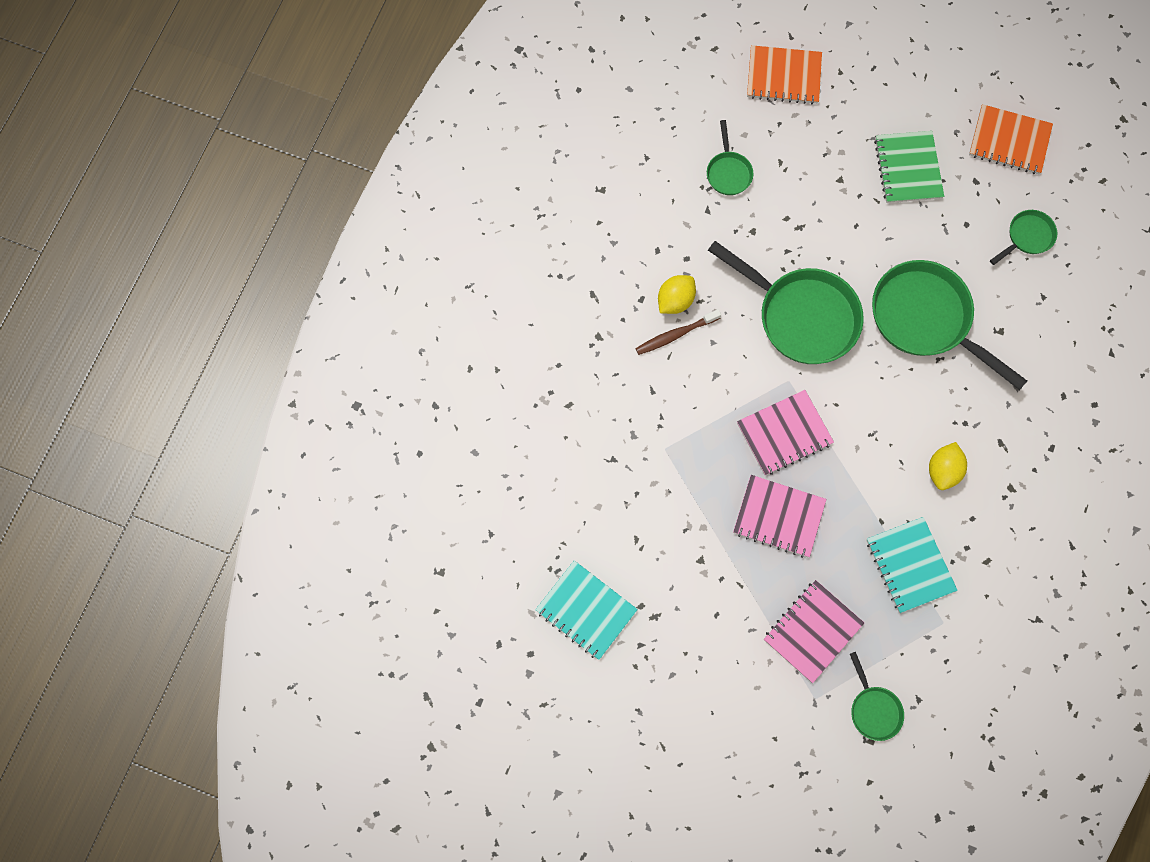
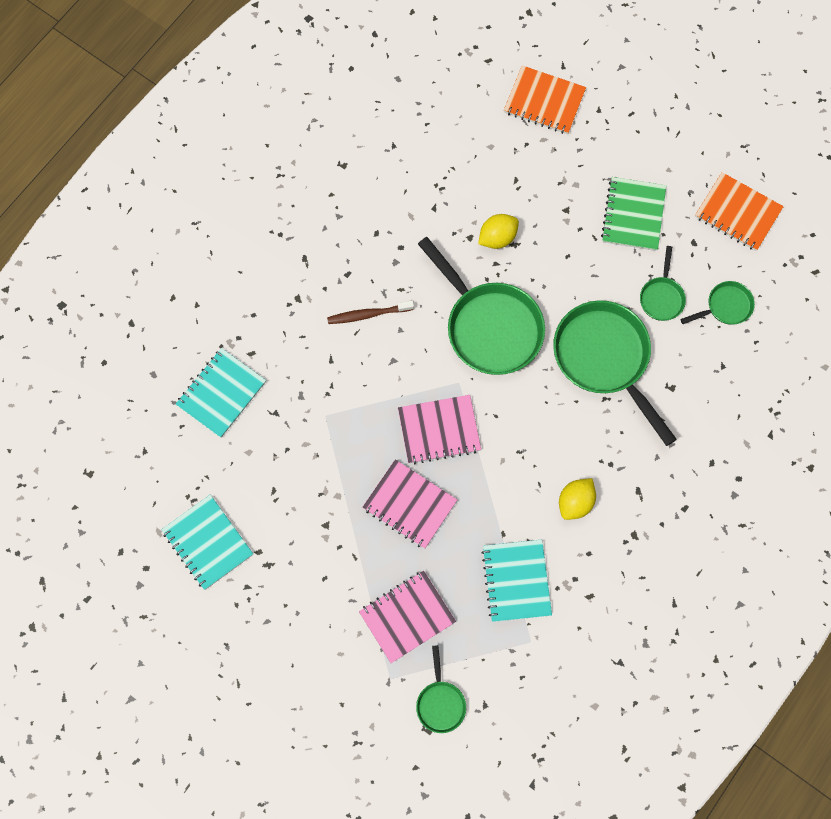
camera: 15 degrees right, 0 degrees up
(551, 454) = (221, 393): none -> turquoise notebook
(675, 301) = (378, 283): yellow lemon -> yellow lemon (497, 237)
(728, 172) = (464, 177): green pan -> green pan (661, 297)

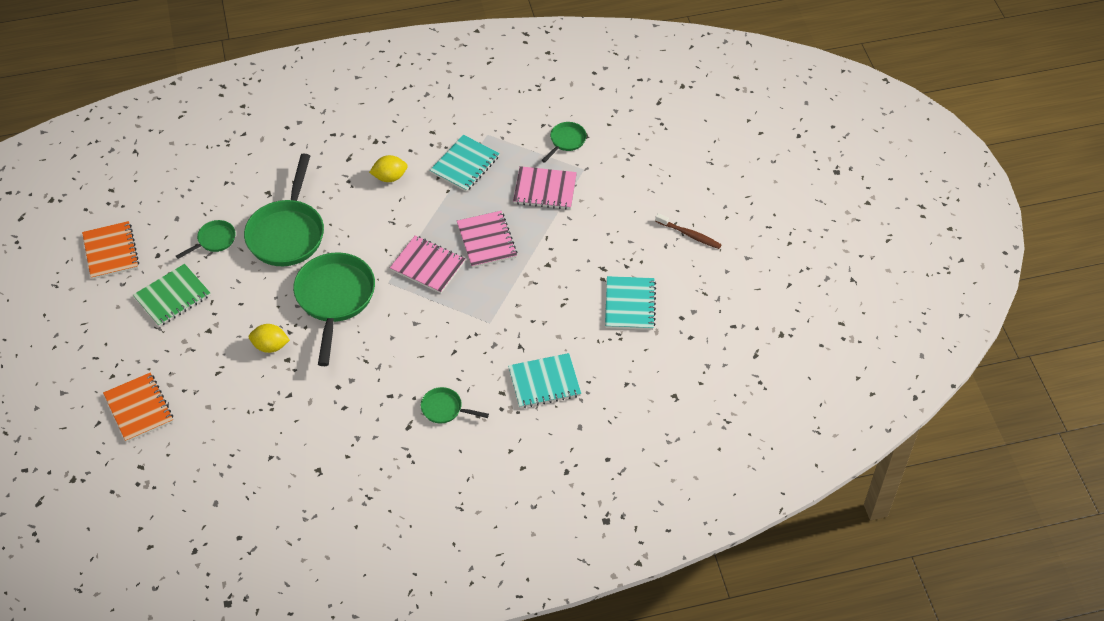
camera: 140 degrees left, 20 degrees down
(368, 314) = (402, 361): brown toothbrush -> brown toothbrush (689, 234)
(725, 306) = (185, 209): green pan -> green pan (445, 409)

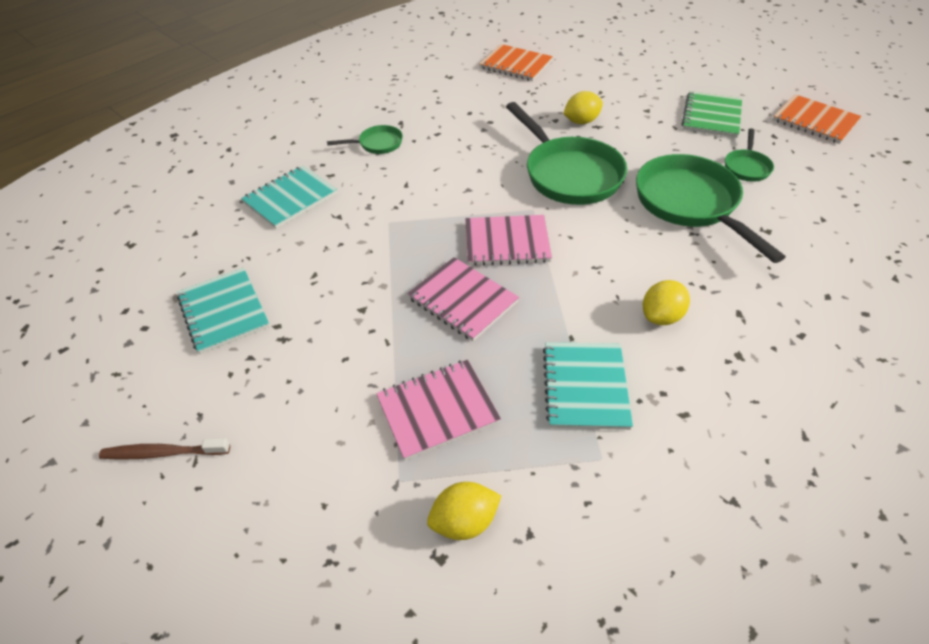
camera: 150 degrees right, 5 degrees down
(139, 408) = (627, 55): orange notebook -> orange notebook (515, 65)
(566, 141) = (464, 521): green pan -> yellow lemon

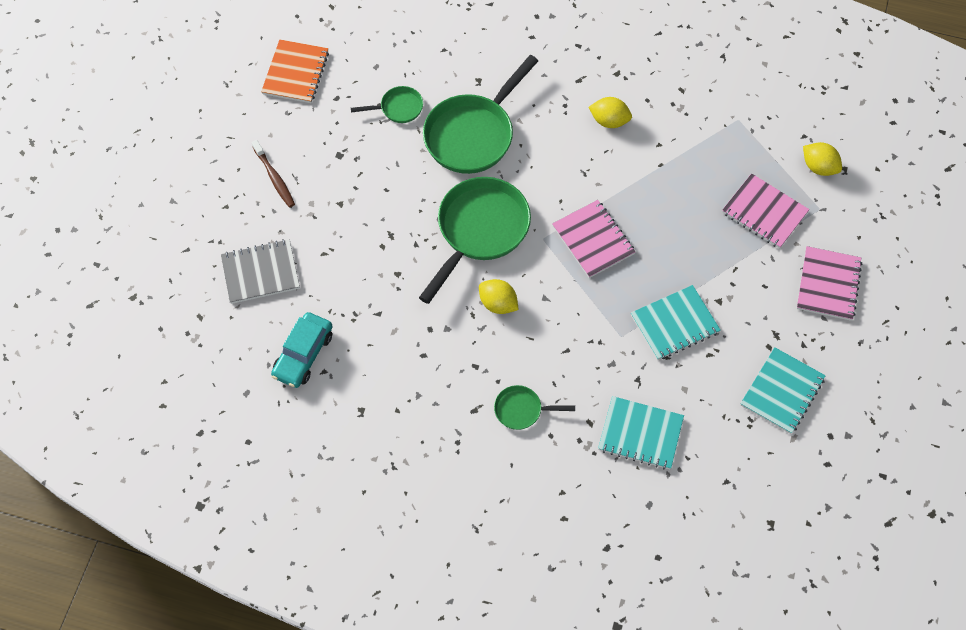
camera: 120 degrees left, 15 degrees up
(163, 453) = (894, 343): brown toothbrush -> brown toothbrush (274, 178)
(377, 144) = (522, 410): green pan -> green pan turned 45 degrees counterclockwise
(462, 300) = (670, 241): pink notebook -> pink notebook (828, 285)
(515, 65) = (303, 355): orange notebook -> turquoise car
(581, 121) = (389, 251): yellow lemon -> yellow lemon (498, 304)
(585, 387) = (695, 143): turquoise notebook -> turquoise notebook (675, 324)
(601, 63) = (260, 272): none -> grey notebook
(711, 116) = (326, 150): green notebook -> none

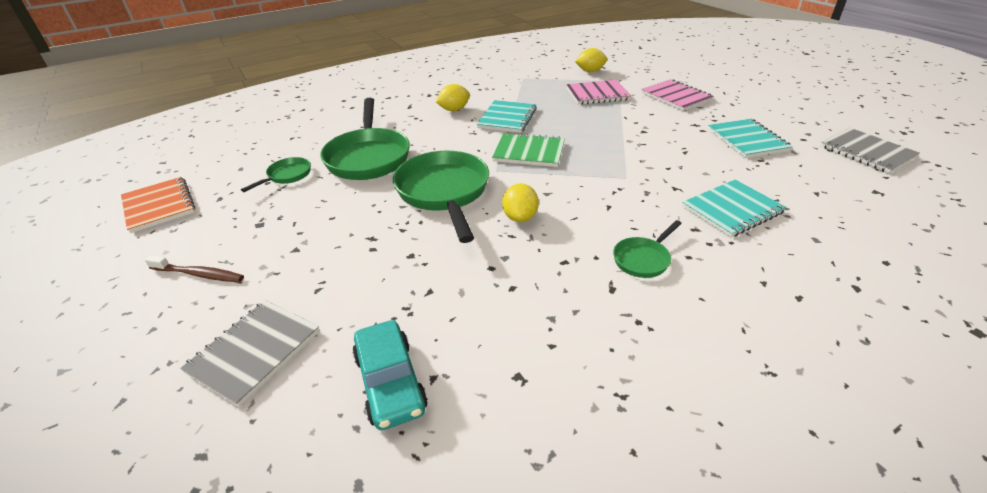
camera: 45 degrees left, 25 degrees down
(498, 304) = (520, 217): yellow lemon -> yellow lemon turned 75 degrees counterclockwise
(593, 240) = (529, 152): pink notebook -> green notebook
(675, 324) = (642, 153): turquoise notebook -> turquoise notebook (507, 118)
(849, 495) = (866, 152): none -> grey notebook

